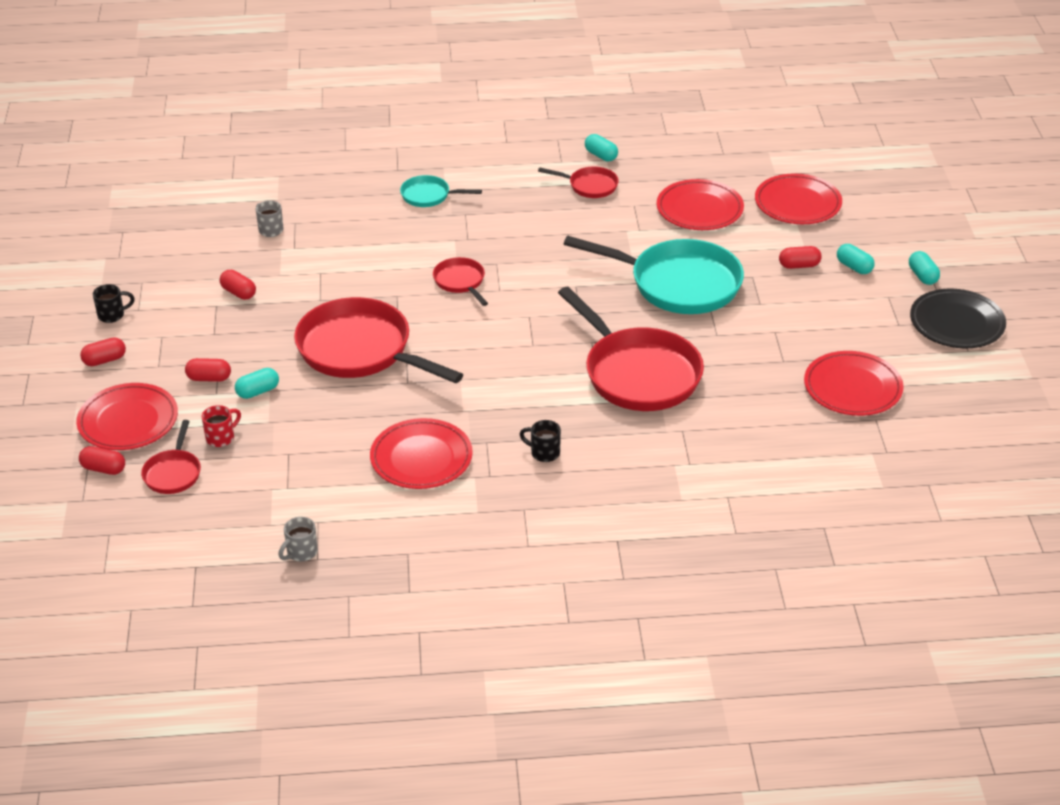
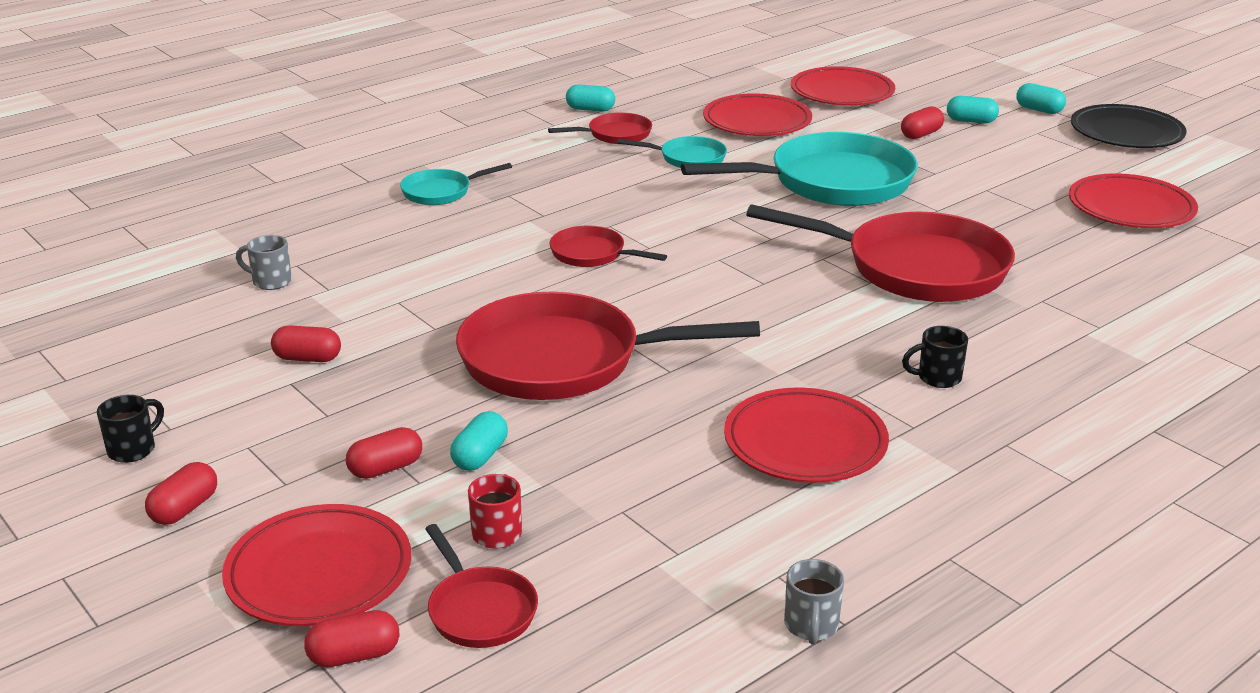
camera: 35 degrees left, 10 degrees down
(611, 226) = (688, 158): none -> turquoise pan

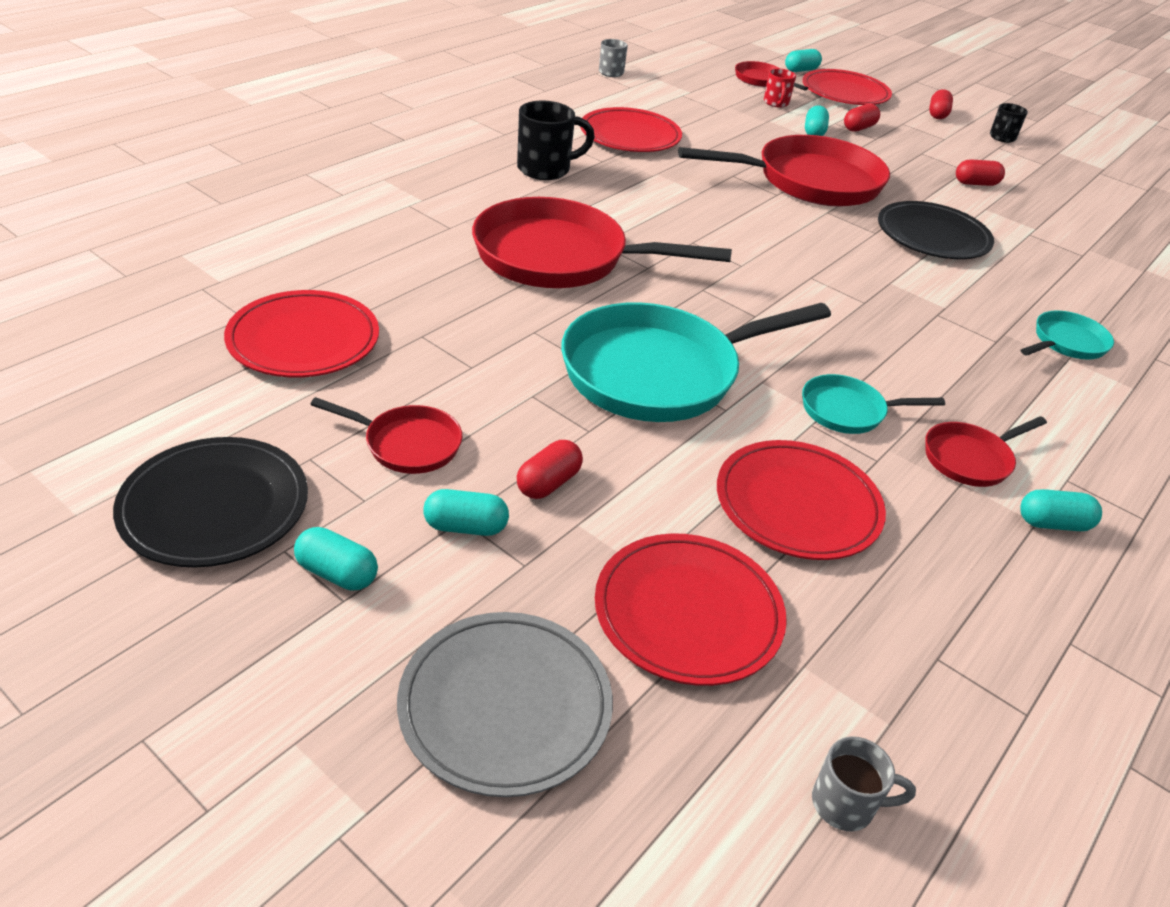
camera: 165 degrees right, 10 degrees up
(270, 281) = (1080, 239): grey mug -> grey mug (845, 804)
(354, 655) = (801, 70): red capsule -> turquoise capsule
(462, 286) = (932, 236): none -> black plate
(592, 254) = (855, 268): red pan -> red pan (407, 444)
(937, 378) = (546, 169): black mug -> black mug, size x1.70
(938, 75) = (505, 706): none -> grey plate

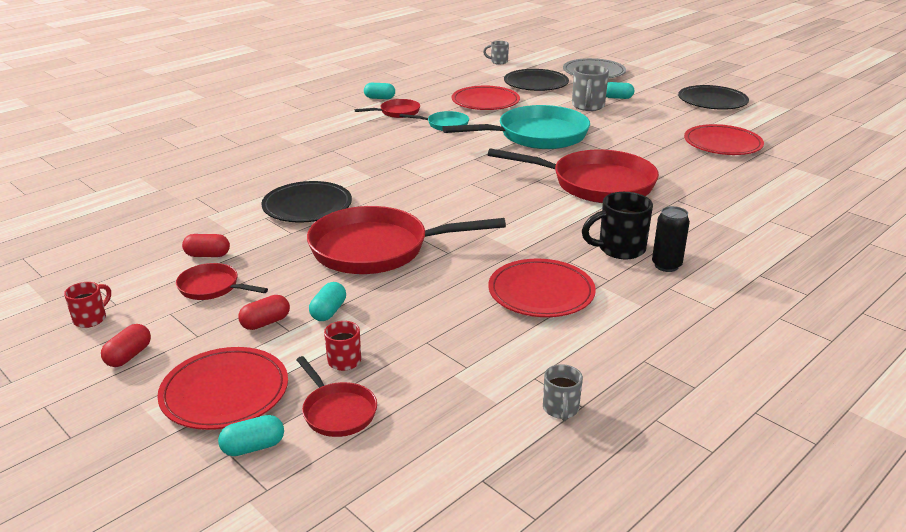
camera: 170 degrees left, 10 degrees down
(337, 573) = (657, 90): turquoise capsule -> none
(407, 444) = (650, 115): red pan -> red pan (212, 287)
(499, 151) = (666, 265): none -> black can
(548, 483) = (588, 106): red capsule -> grey mug
(688, 613) = (536, 84): red plate -> black plate
(1002, 138) = (91, 319): black mug -> red mug
(1066, 343) = (288, 150): turquoise pan -> none

